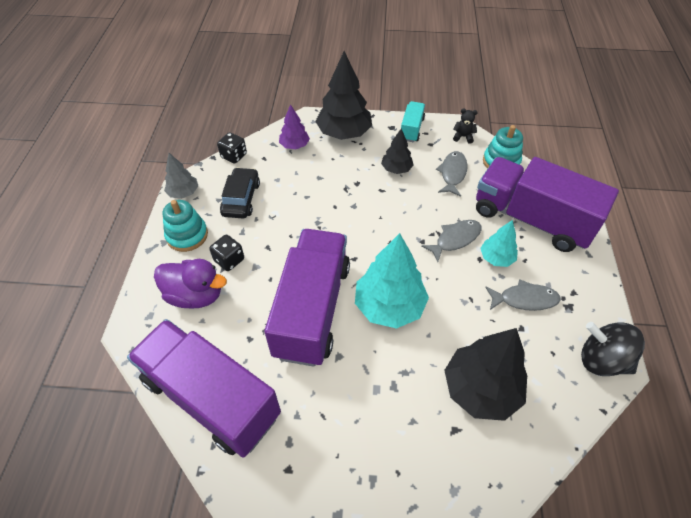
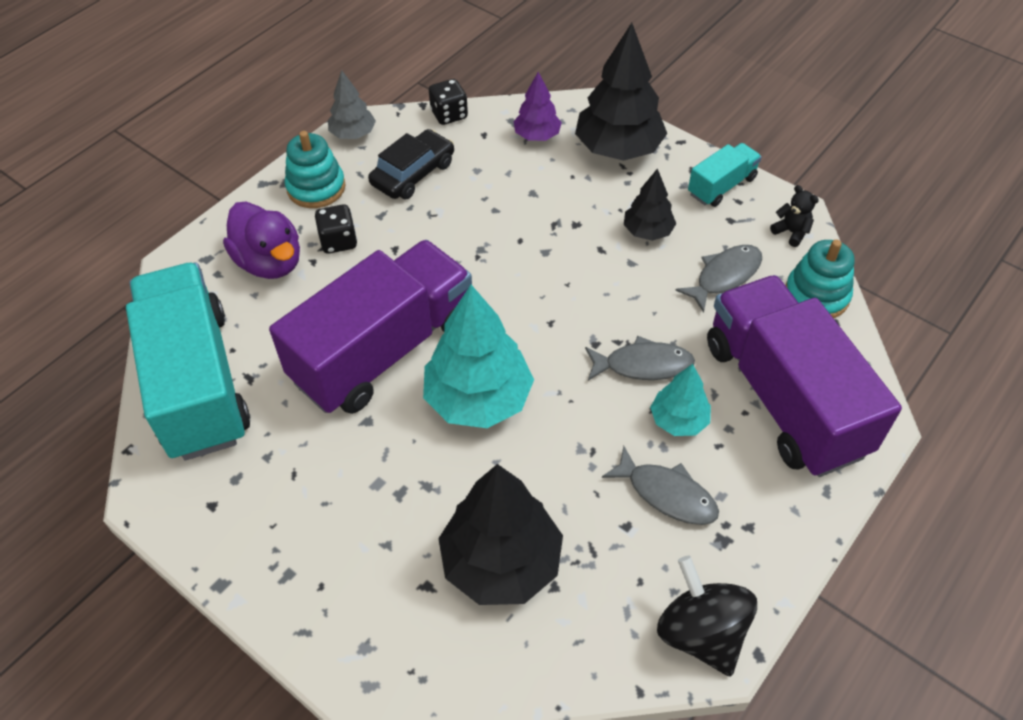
camera: 35 degrees right, 0 degrees up
(211, 397) = (197, 383): purple truck -> turquoise truck

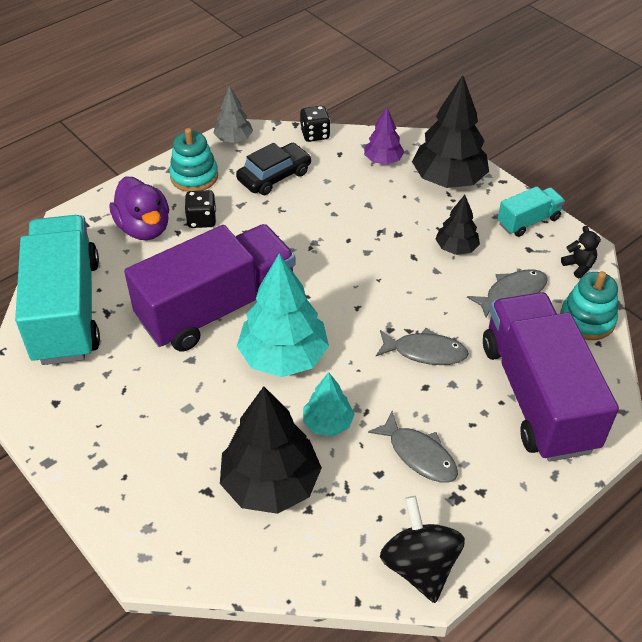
camera: 10 degrees right, 5 degrees down
(678, 420) = (444, 399): turquoise tree -> turquoise tree (328, 423)

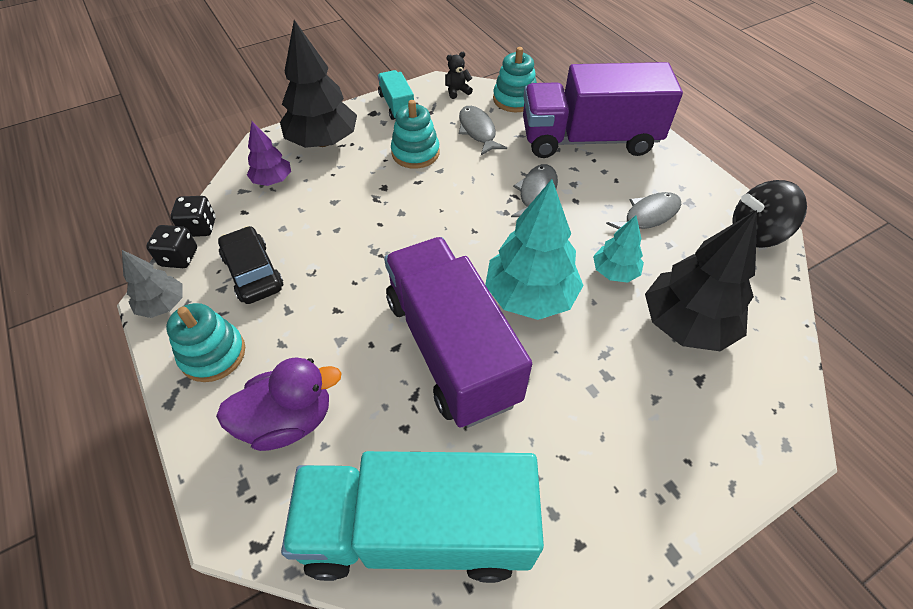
camera: 80 degrees left, 5 degrees up
(202, 220) = (299, 352): black dice -> black dice (179, 257)
(456, 248) = (415, 153): black tree -> turquoise stacking toy

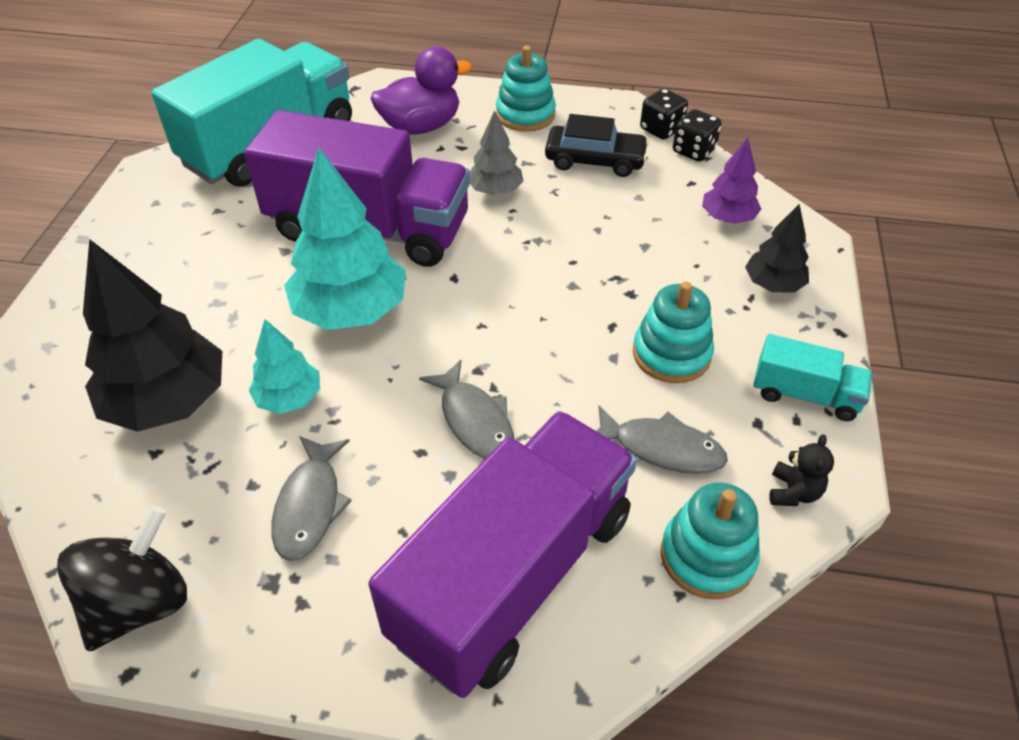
camera: 130 degrees right, 5 degrees down
(163, 305) = (609, 107): grey tree -> grey tree (495, 191)
(288, 420) = (421, 126): purple duck -> purple duck turned 135 degrees counterclockwise
(323, 141) = (773, 285): black tree -> black tree, size x0.54

